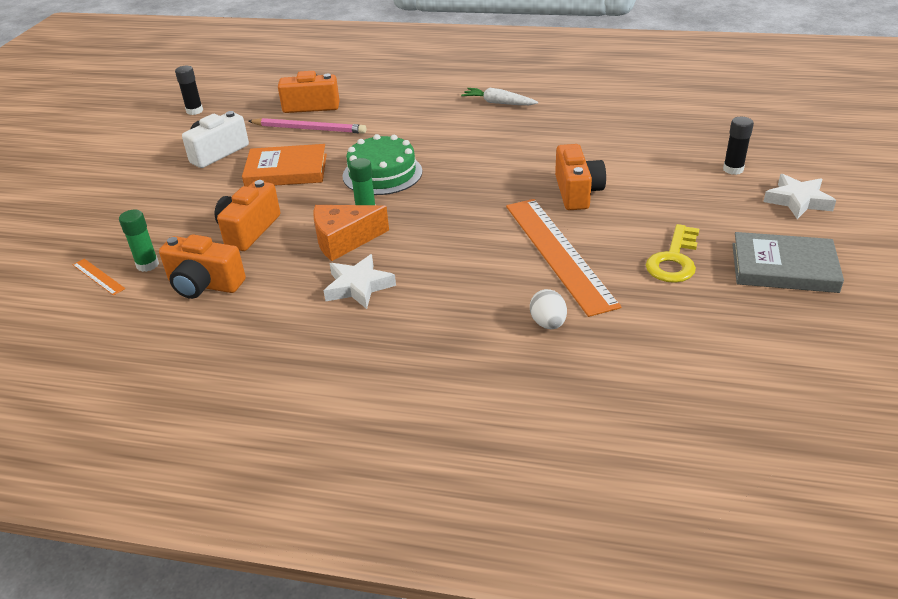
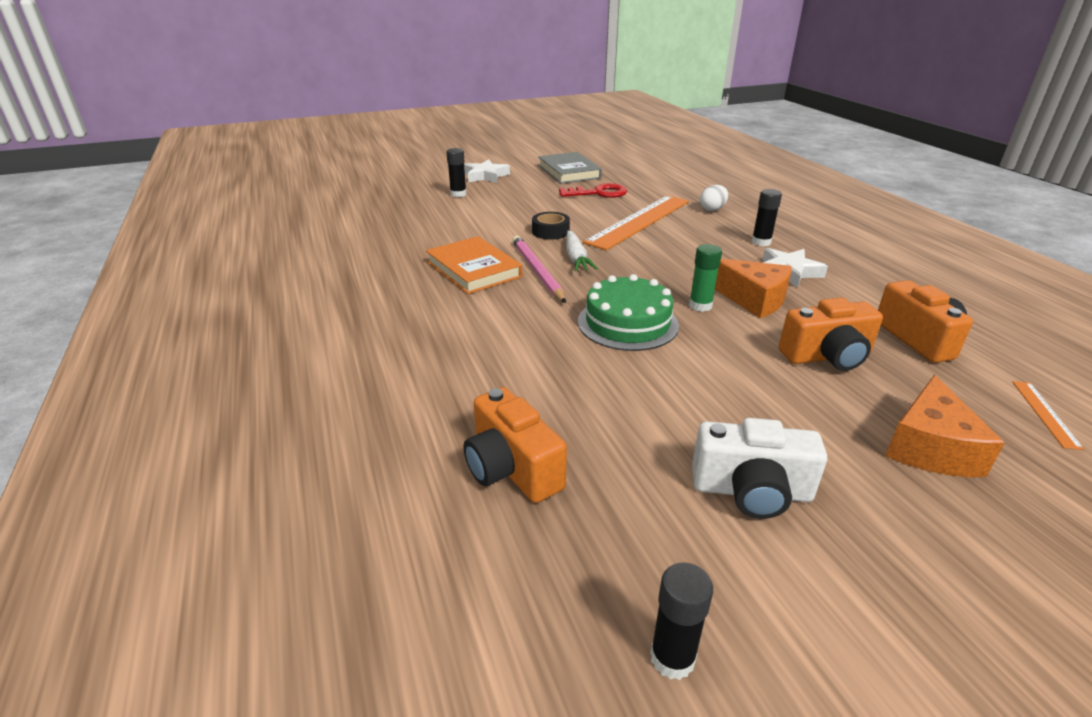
camera: 125 degrees left, 5 degrees down
(147, 265) = (972, 390): green glue stick -> none
(154, 215) = (930, 447): none -> orange cheese
(286, 170) = (704, 391): orange book -> orange book (473, 269)
(309, 129) = (587, 429): pink pencil -> pink pencil (537, 271)
(429, 307) = (761, 242): none -> black glue stick
(498, 103) = (394, 308): white carrot -> white carrot (576, 258)
(577, 192) = (550, 232): orange camera -> black tape
(674, 260) = (598, 193): yellow key -> red key

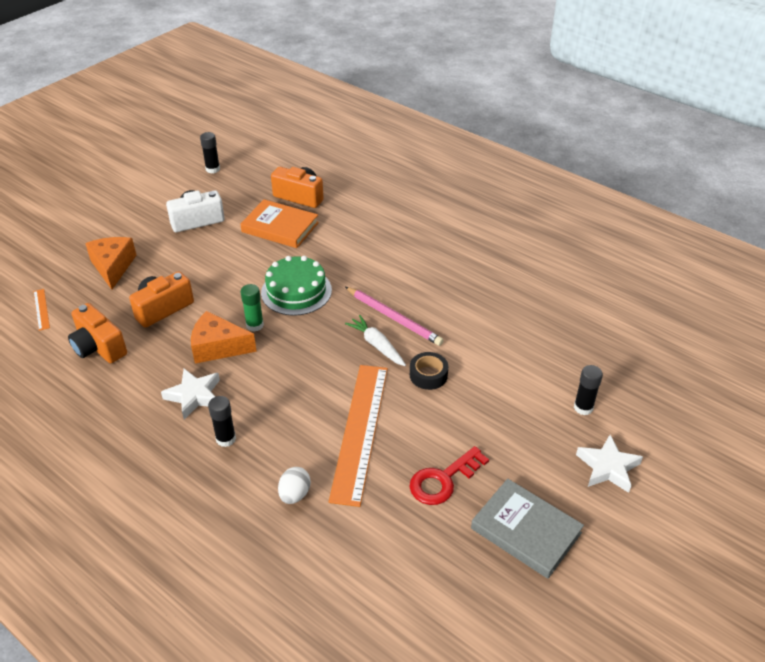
camera: 150 degrees right, 10 degrees up
(473, 269) = (440, 301): orange book -> orange book (280, 227)

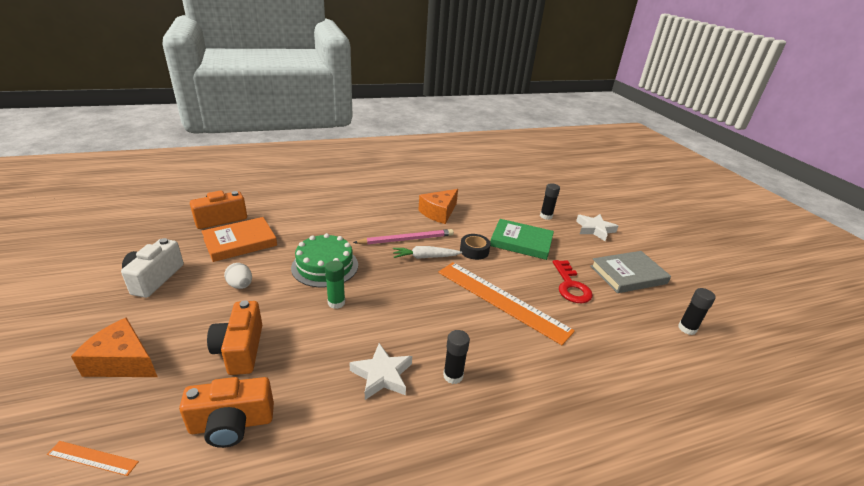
camera: 60 degrees left, 10 degrees down
(213, 169) = (103, 242): black glue stick -> black glue stick (687, 328)
(218, 347) = (337, 334): orange cheese -> orange cheese (439, 213)
(295, 494) = (543, 360): white egg -> white egg (240, 285)
(490, 406) = (521, 242): none -> green book

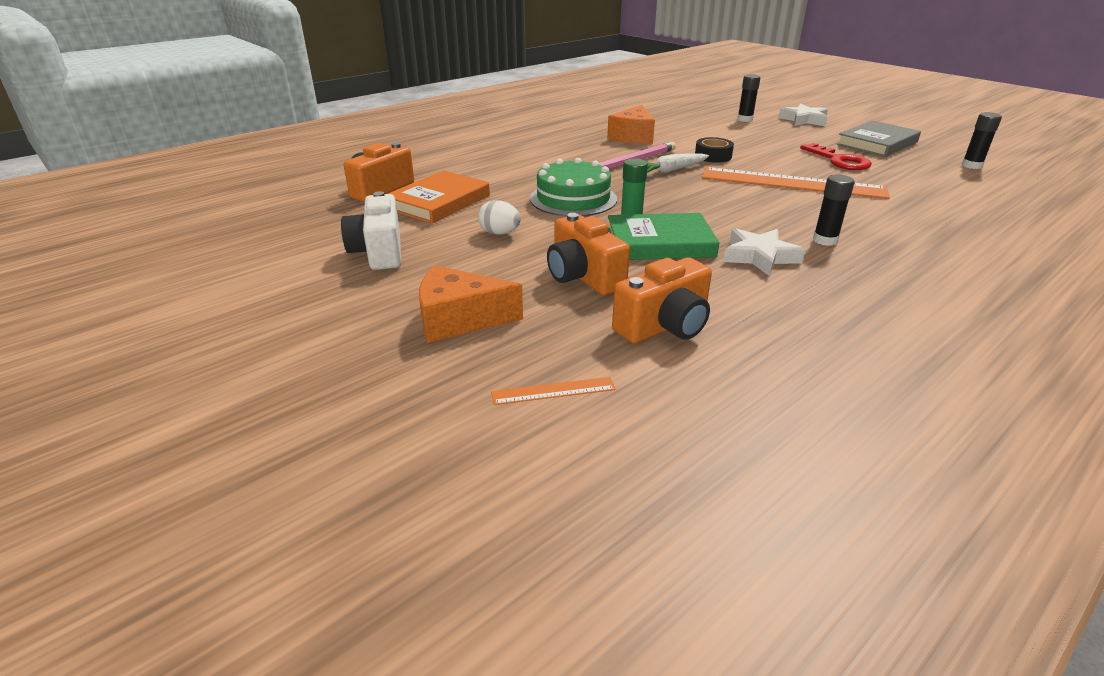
camera: 20 degrees left, 0 degrees up
(521, 242) = (749, 141): green book -> green book (659, 243)

